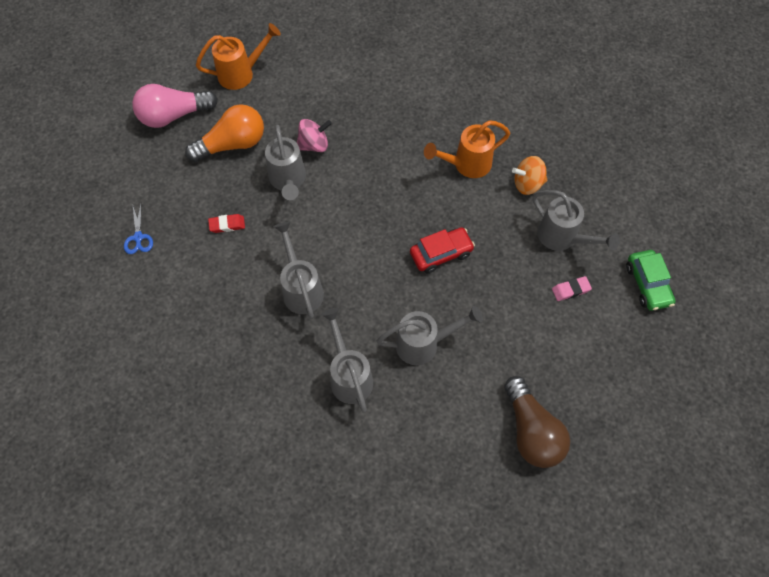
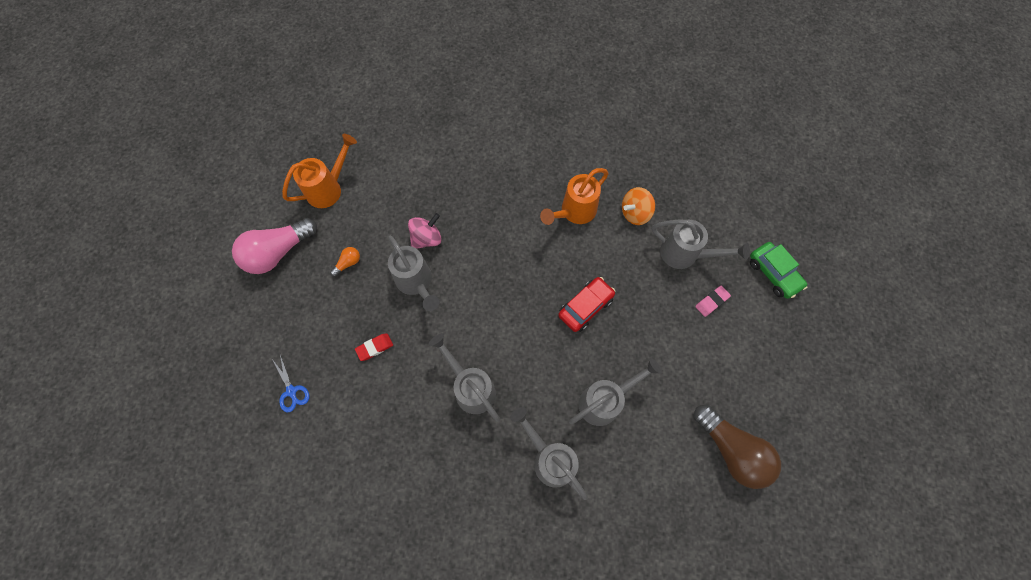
camera: 20 degrees left, 5 degrees up
(232, 144) = (348, 263): orange light bulb -> orange light bulb, size x0.43

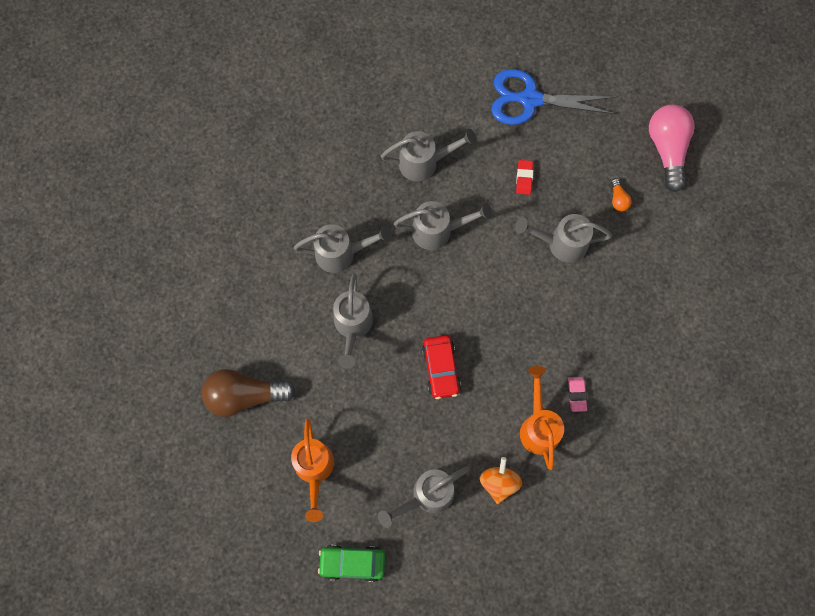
camera: 125 degrees right, 5 degrees up
(291, 391) = (530, 99): blue scissors -> blue scissors, size x2.18
(328, 188) = (709, 223): orange watering can -> orange watering can (314, 470)
(413, 444) = (424, 162): none -> grey watering can
(427, 238) = (599, 277): pink spinning top -> none
(711, 302) = (368, 482): pink eraser -> pink eraser (576, 394)

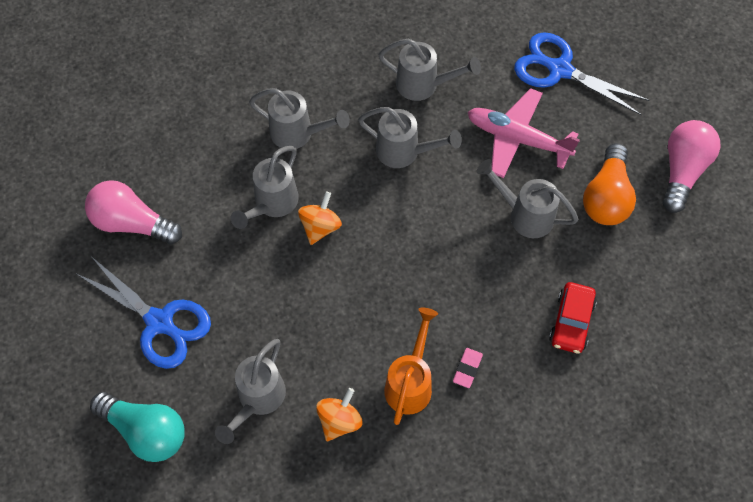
camera: 25 degrees right, 10 degrees down
(244, 395) = (132, 223): brown light bulb -> pink light bulb
(314, 470) = (159, 322): orange watering can -> blue scissors
(352, 563) = (146, 431): green car -> turquoise light bulb
(402, 328) = (320, 227): none -> orange spinning top
(427, 496) = (258, 399): grey watering can -> grey watering can turned 60 degrees counterclockwise
(440, 369) = (338, 282): red car -> red car (571, 322)
(524, 178) = (517, 138): red eraser -> pink plane
(618, 199) = (606, 197): orange light bulb -> orange light bulb, size x2.34

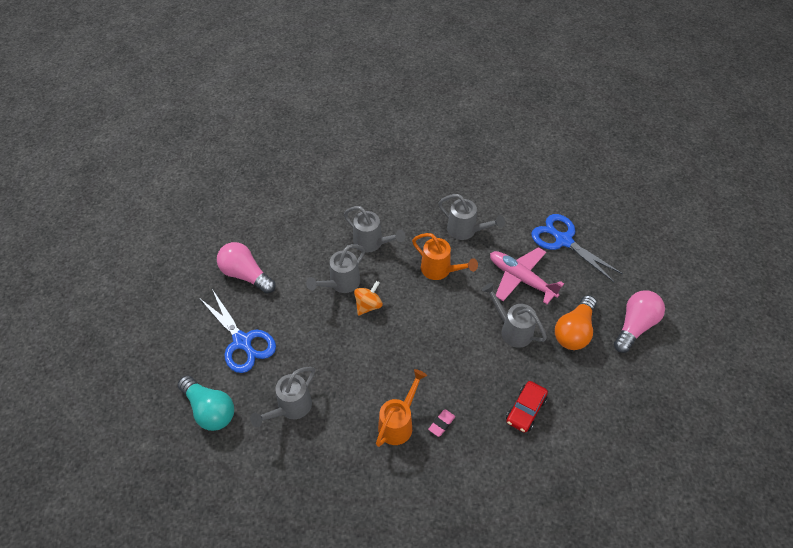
camera: 15 degrees right, 10 degrees down
(339, 420) = (341, 436): orange spinning top -> none
(404, 152) = (440, 270): grey watering can -> orange watering can

